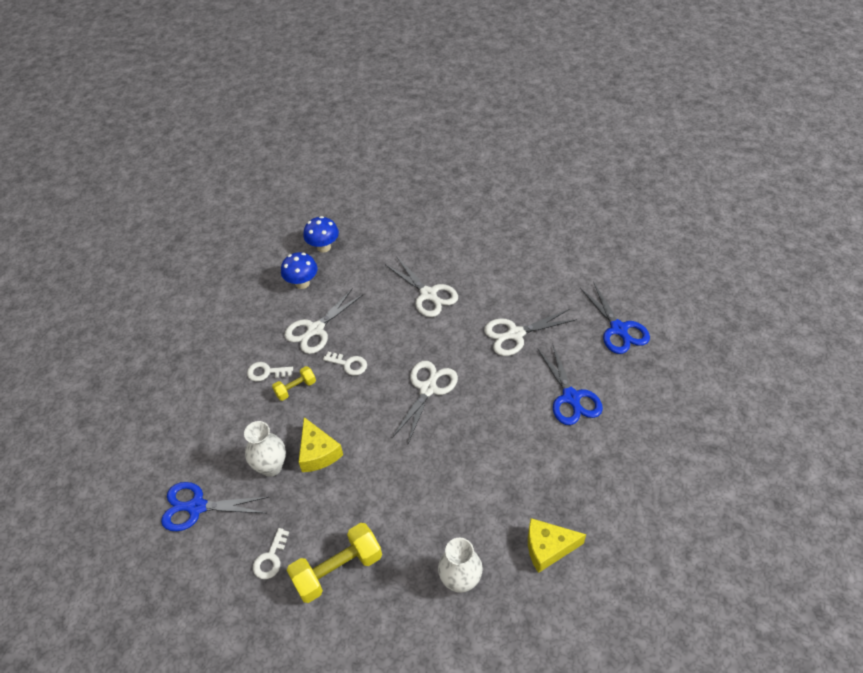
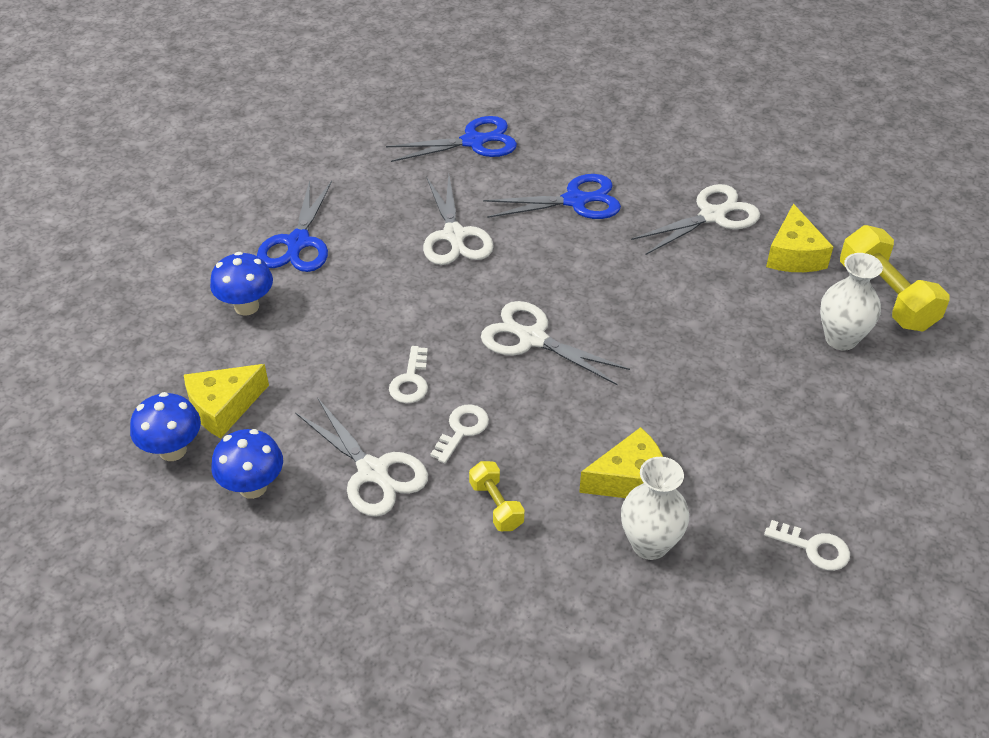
camera: 85 degrees left, 5 degrees down
(197, 507) = (720, 655): blue scissors -> blue scissors (298, 242)
(266, 372) = (451, 549): white key -> white key (410, 381)
(337, 570) = (830, 466): yellow dumbbell -> yellow dumbbell (886, 297)
(354, 259) = (223, 407): none -> yellow cheese
(428, 294) = (344, 319): white scissors -> white scissors (712, 216)
(430, 250) = (246, 306): none -> blue mushroom

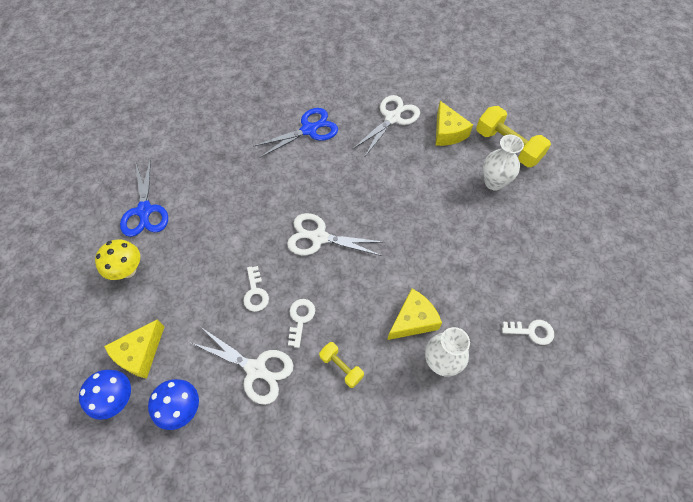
camera: 20 degrees left, 15 degrees up
(246, 306) = (127, 270): blue mushroom -> yellow mushroom
(454, 235) = (244, 176): white scissors -> none
(473, 142) = (231, 104): blue scissors -> none

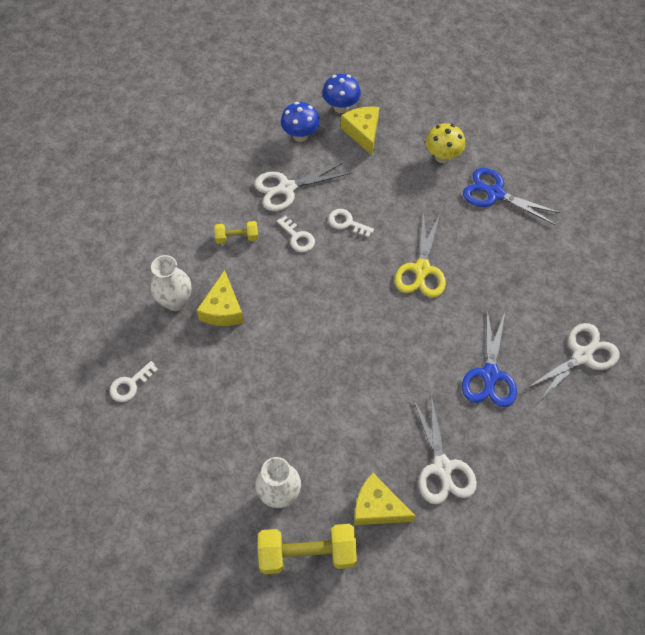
camera: 130 degrees right, 0 degrees up
(258, 214) = (421, 269): none -> yellow scissors
(319, 237) = (356, 297): white scissors -> white scissors (582, 356)

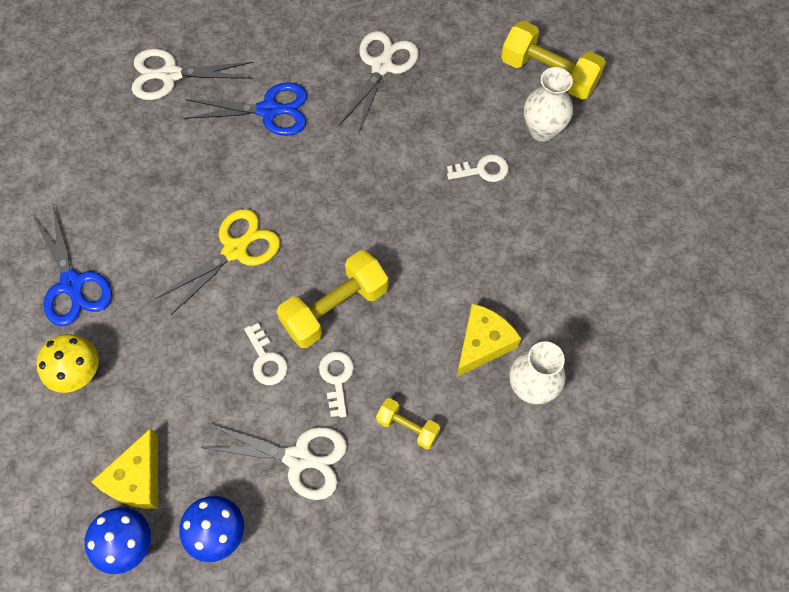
camera: 145 degrees left, 5 degrees up
(130, 385) = (634, 320): white key -> white key (483, 170)
(331, 274) = (335, 308): none -> yellow dumbbell
(377, 507) = (463, 71): yellow cheese -> none
(490, 375) = (269, 110): blue scissors -> blue scissors turned 45 degrees clockwise

